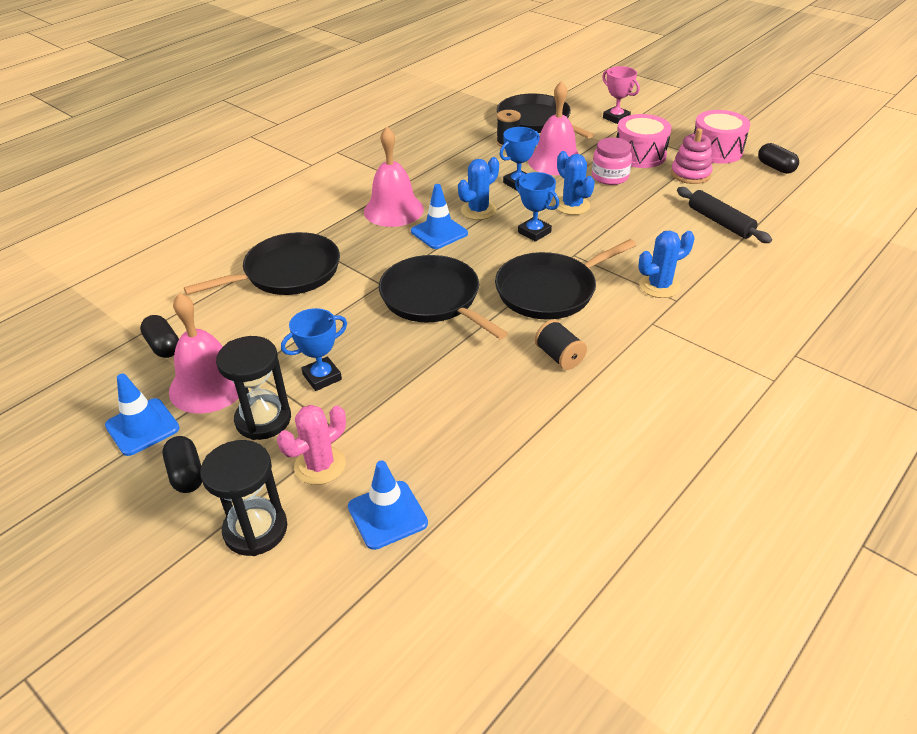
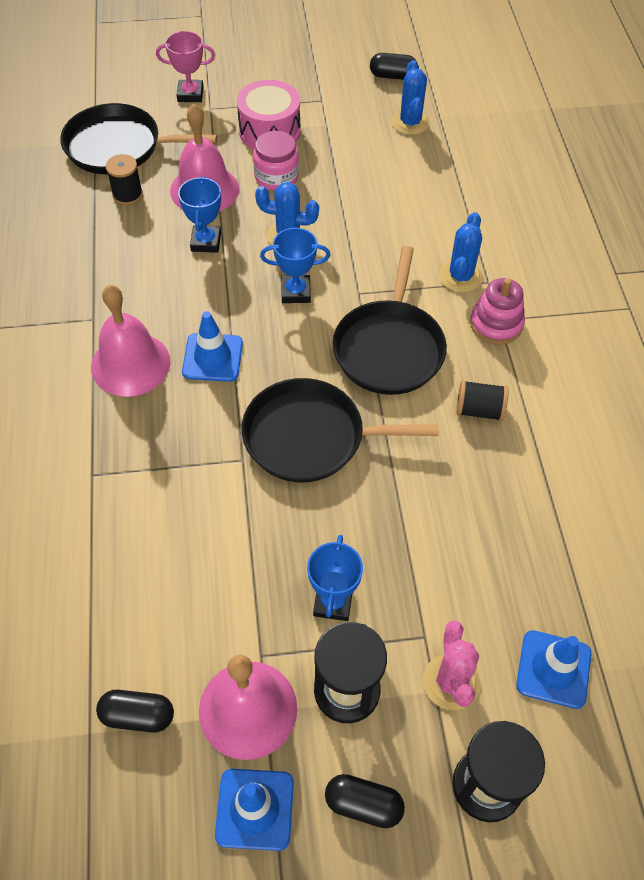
camera: 50 degrees left, 15 degrees up
(287, 272) = (133, 524): black pan -> none
(478, 210) = (213, 303): blue cactus -> blue cactus (410, 123)
(690, 174) = (338, 128): pink stacking toy -> pink stacking toy (496, 324)
(716, 151) = (325, 84): pink drum -> none
(720, 222) = (423, 171): black rolling pin -> none

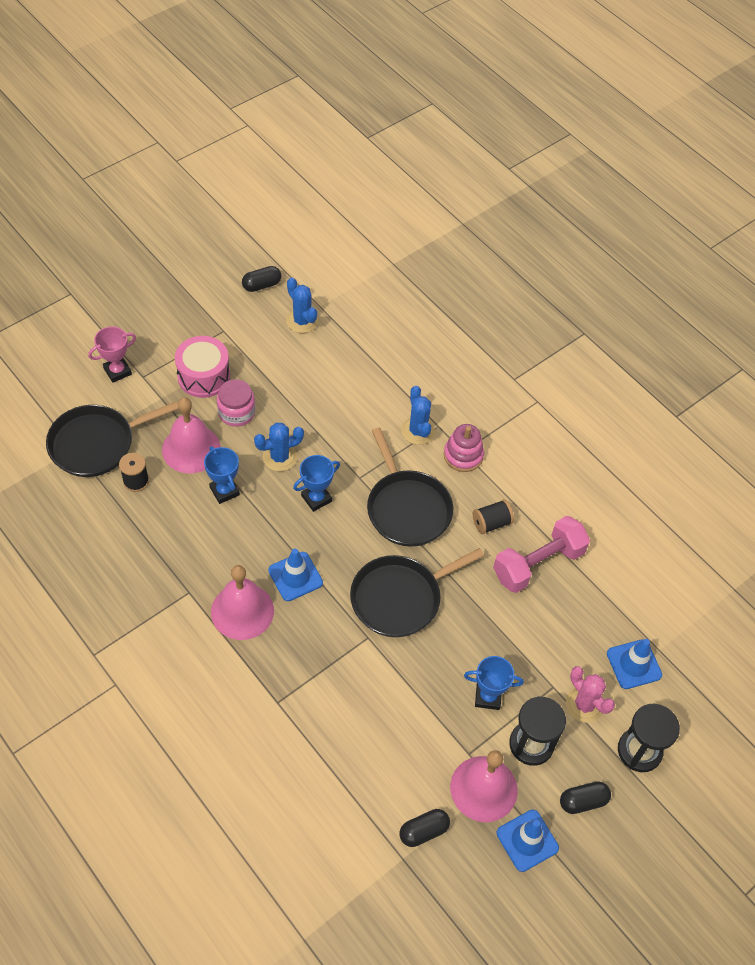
camera: 35 degrees left, 0 degrees up
(333, 602) = (488, 697): blue trophy -> blue trophy turned 60 degrees counterclockwise
(506, 483) = (538, 564): none -> pink dumbbell

